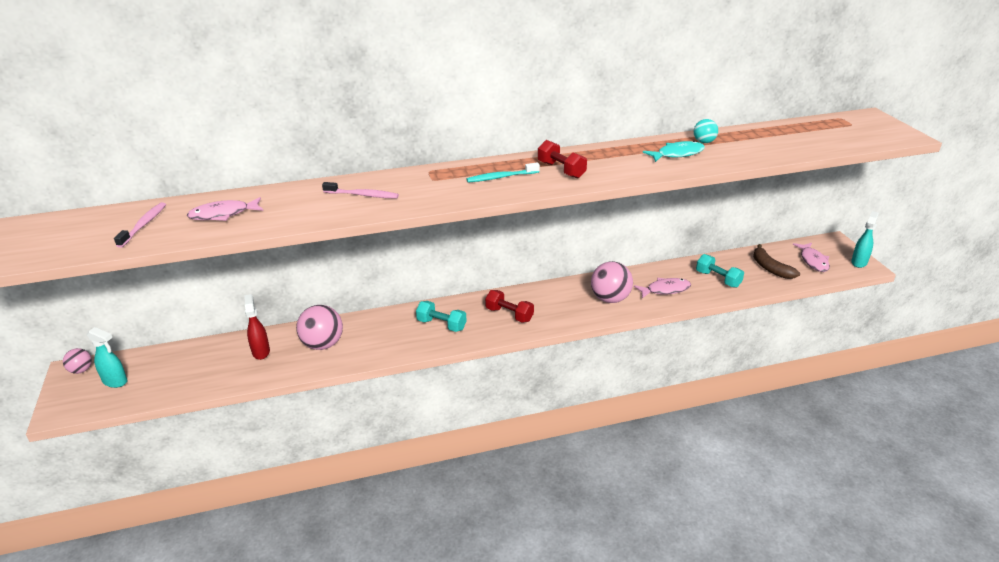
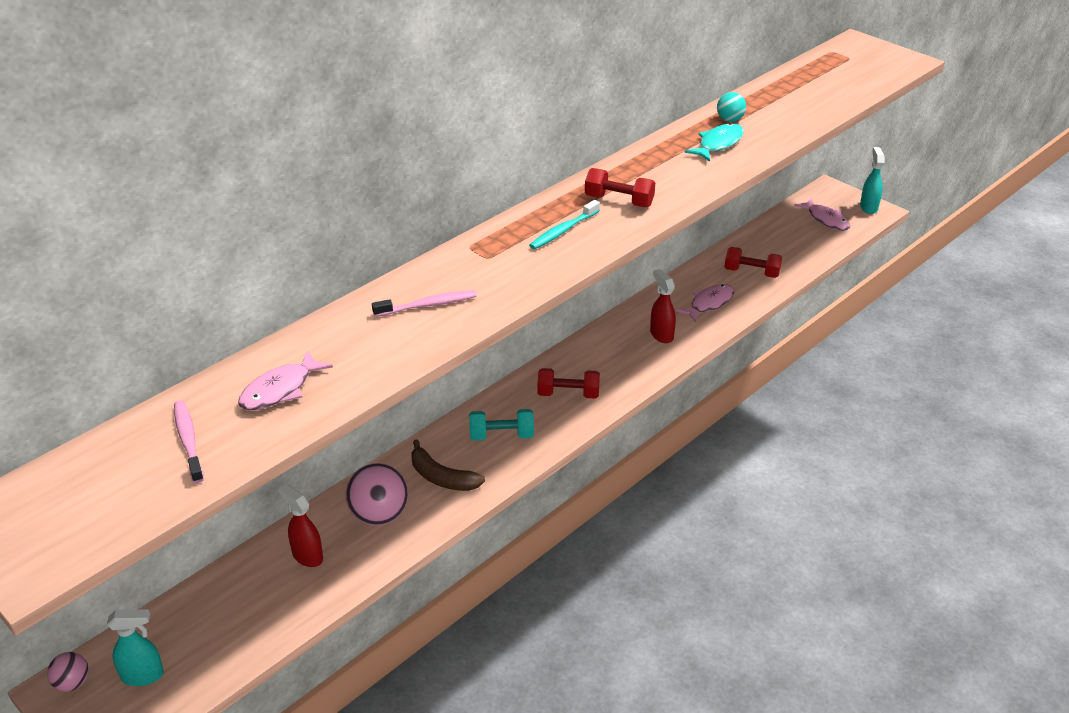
camera: 30 degrees left, 5 degrees up
(610, 299) = (661, 335): pink ball -> red spray bottle
(718, 279) = (751, 272): turquoise dumbbell -> red dumbbell
(770, 268) = (792, 242): brown banana -> brown banana (442, 477)

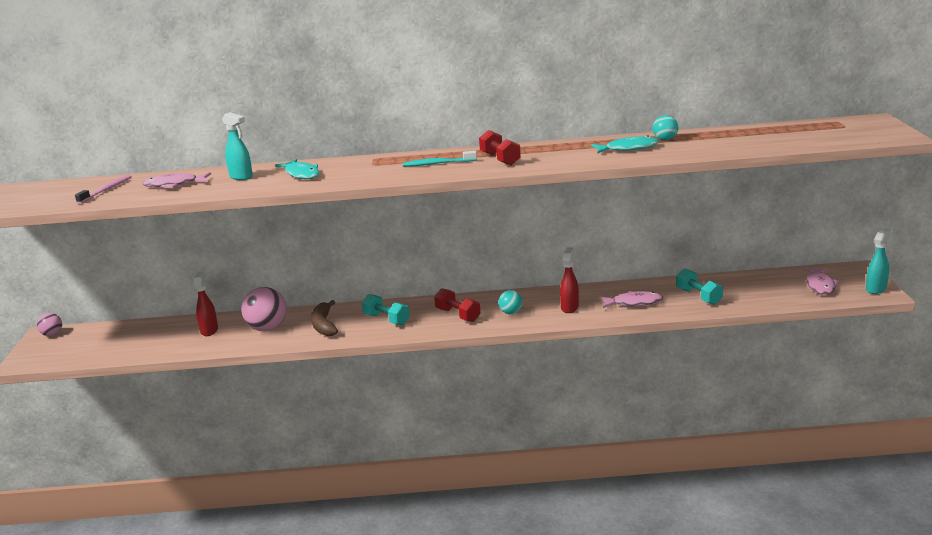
camera: 45 degrees right, 15 degrees down
(143, 675) = (76, 344): turquoise spray bottle -> turquoise spray bottle (241, 177)
(427, 305) = (301, 174): pink toothbrush -> turquoise fish
(616, 366) = (511, 313): none -> turquoise ball
(751, 272) = (698, 296): red dumbbell -> turquoise dumbbell

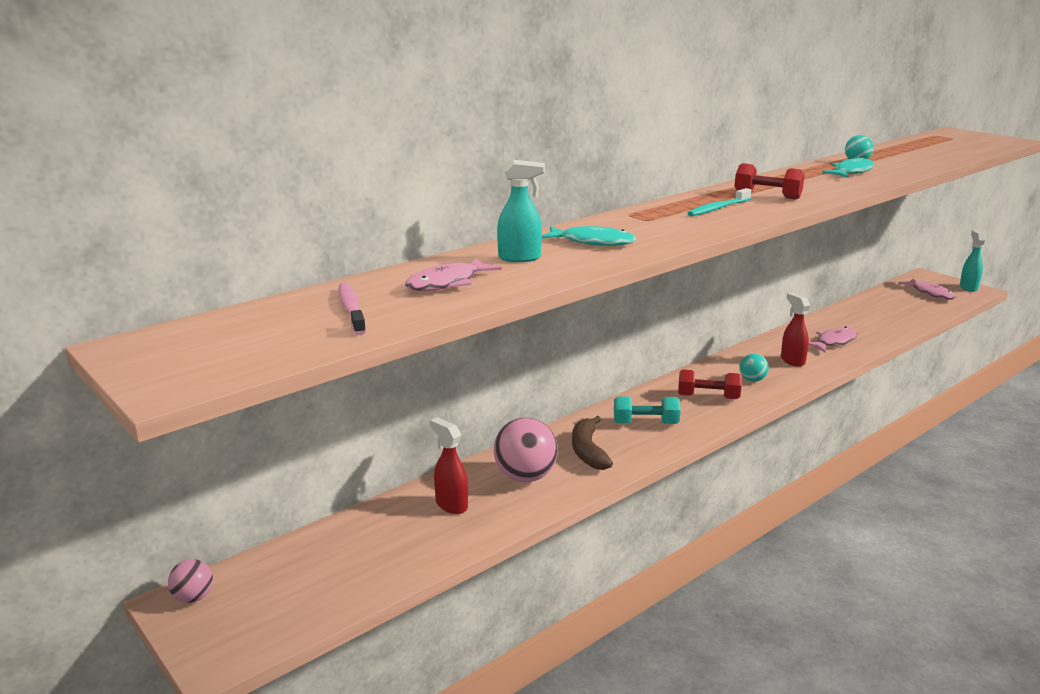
camera: 40 degrees left, 0 degrees up
(324, 325) = (588, 451): brown banana -> brown banana turned 45 degrees clockwise
(698, 296) = (869, 324): turquoise dumbbell -> none

